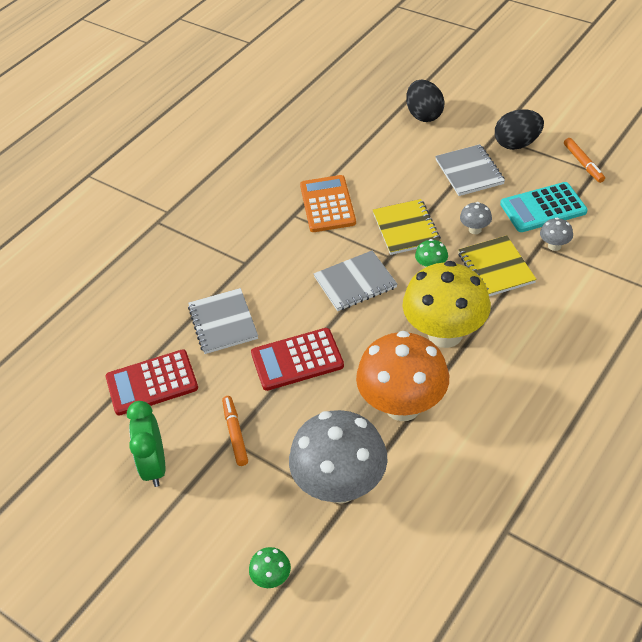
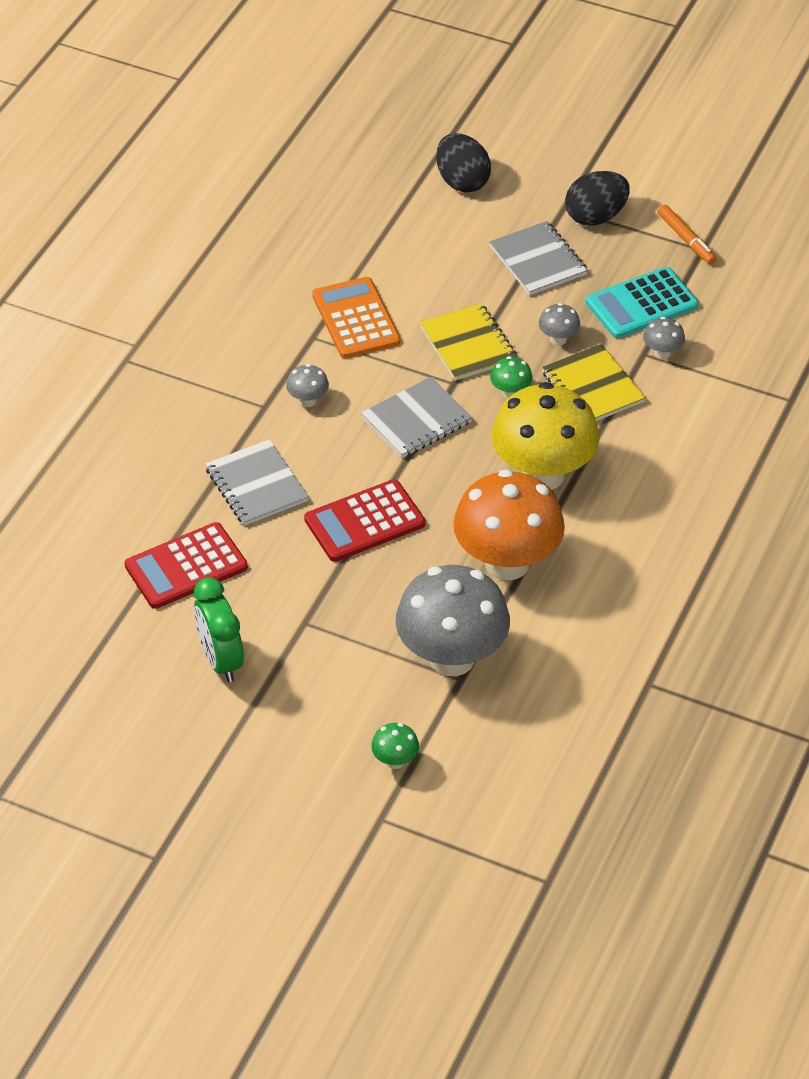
camera: 15 degrees left, 0 degrees up
(235, 433) = (309, 614): orange marker -> none
(278, 261) = (308, 400): none -> grey mushroom

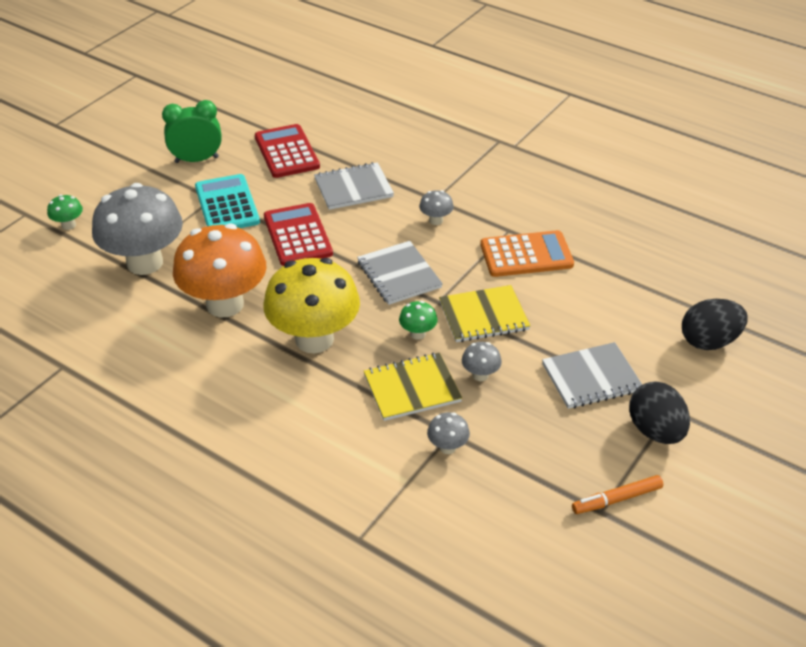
camera: 100 degrees right, 5 degrees down
(641, 304) = (520, 444): turquoise calculator -> turquoise calculator (227, 205)

